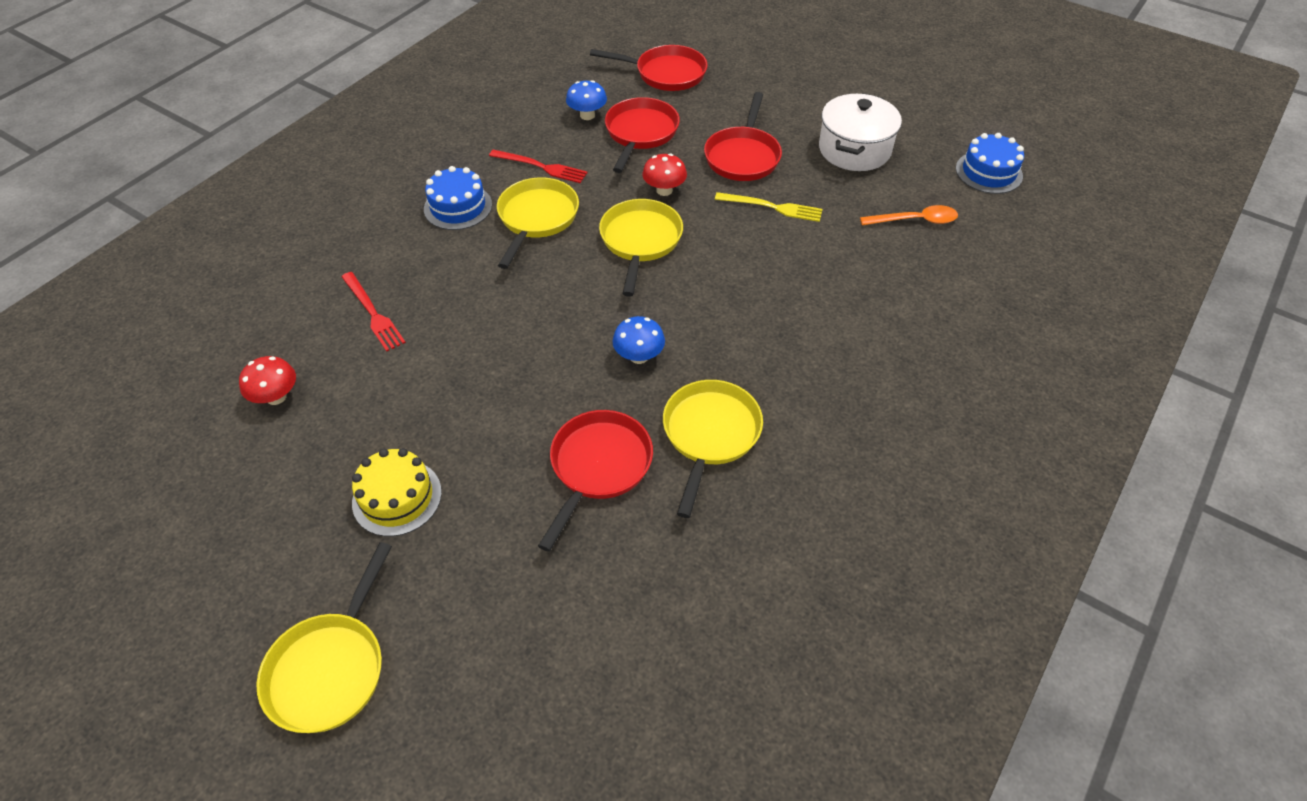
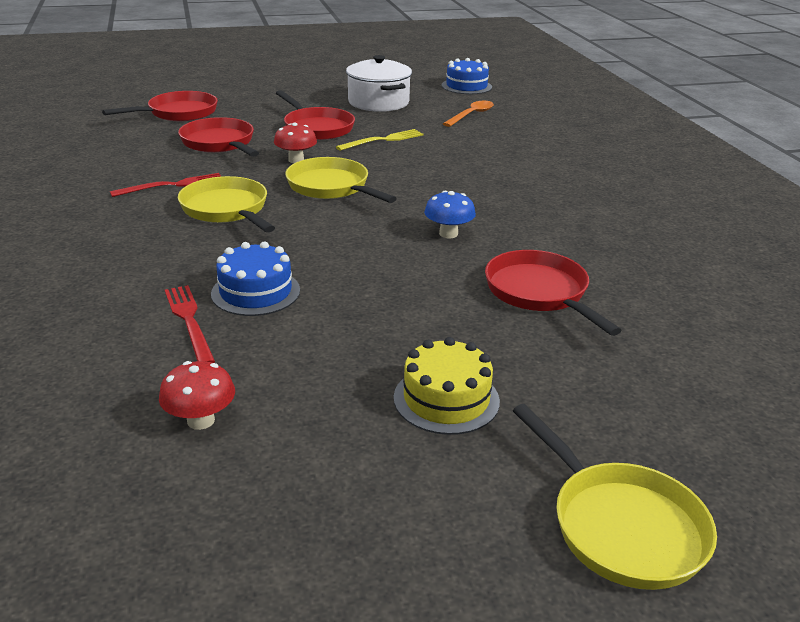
camera: 50 degrees left, 20 degrees down
(373, 313) = (189, 321): red fork -> red fork turned 120 degrees counterclockwise
(458, 207) = (141, 232): blue cake -> blue cake (255, 292)
(587, 115) = (156, 150): blue mushroom -> none
(710, 435) = (565, 242): yellow pan -> none

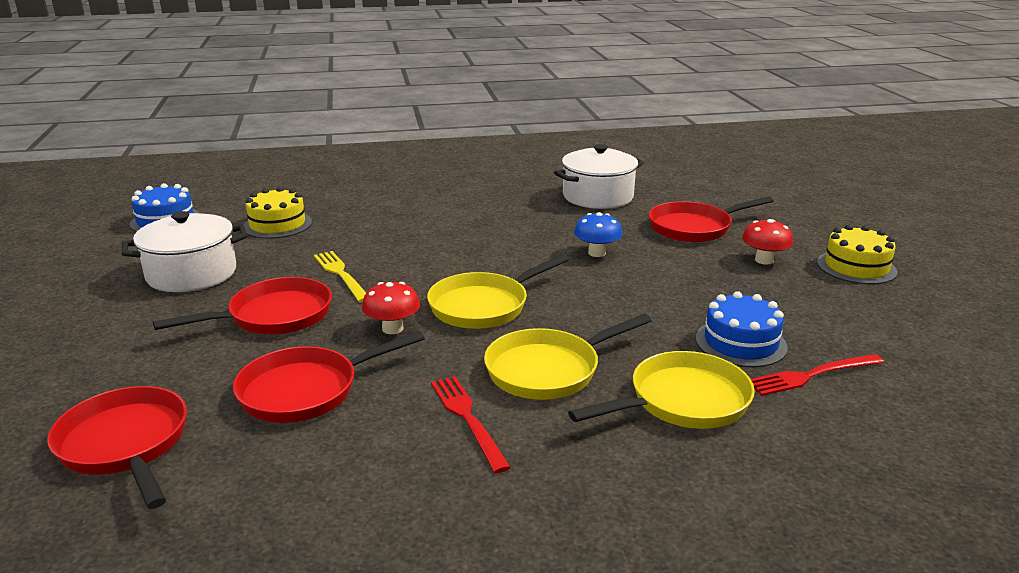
camera: 85 degrees left, 5 degrees down
(201, 420) = (953, 358): red mushroom -> red mushroom (764, 260)
(471, 115) = (277, 224): orange spoon -> yellow cake
(613, 239) = (598, 197): none -> white pot
(621, 526) = (938, 231): yellow pan -> yellow pan (682, 401)

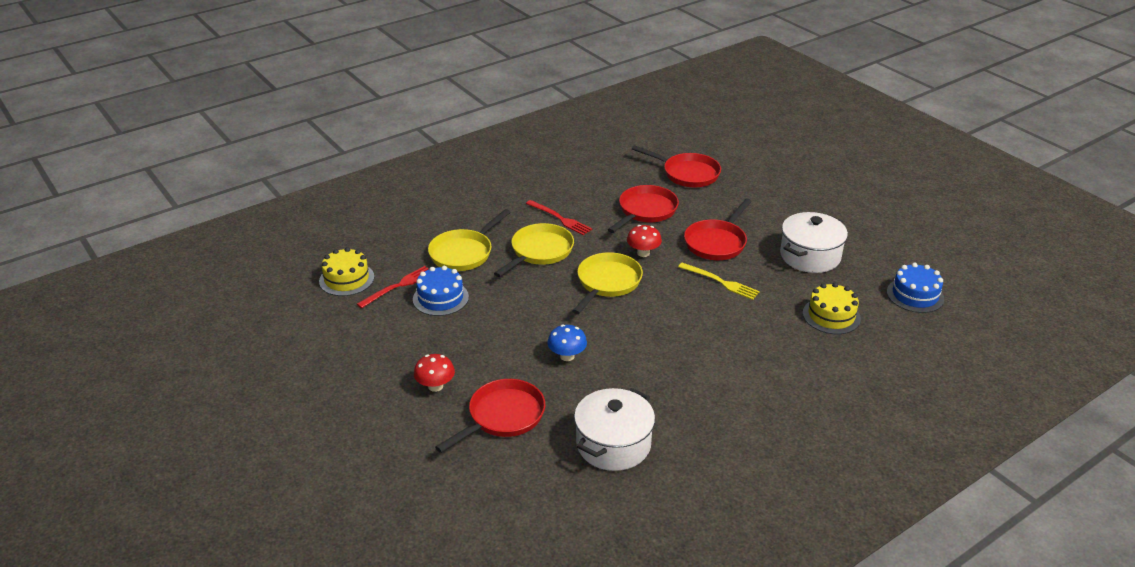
camera: 155 degrees right, 10 degrees up
(856, 267) = (361, 399): yellow cake -> yellow cake (346, 279)

